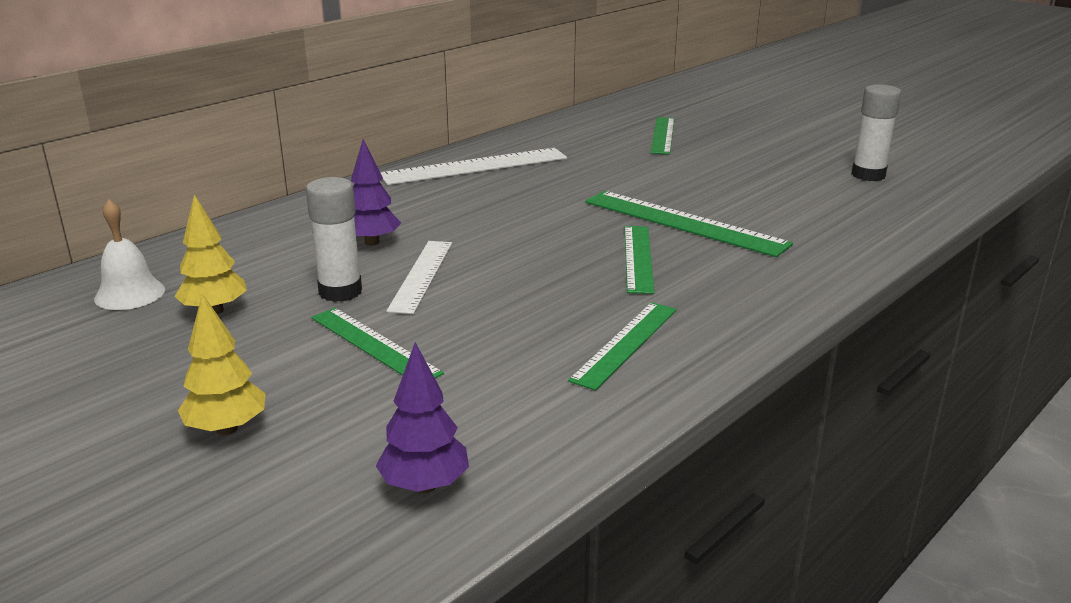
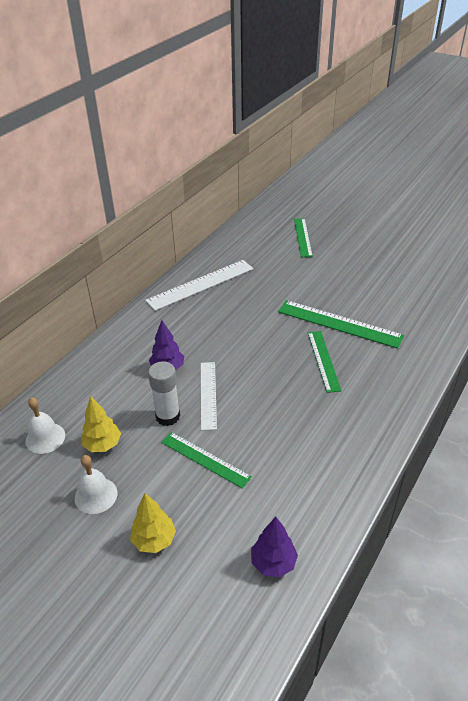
camera: 10 degrees left, 15 degrees up
(165, 364) = (96, 495): none -> white bell
(625, 343) = (338, 436): green ruler -> none
(868, 175) = (429, 263): white glue stick -> none

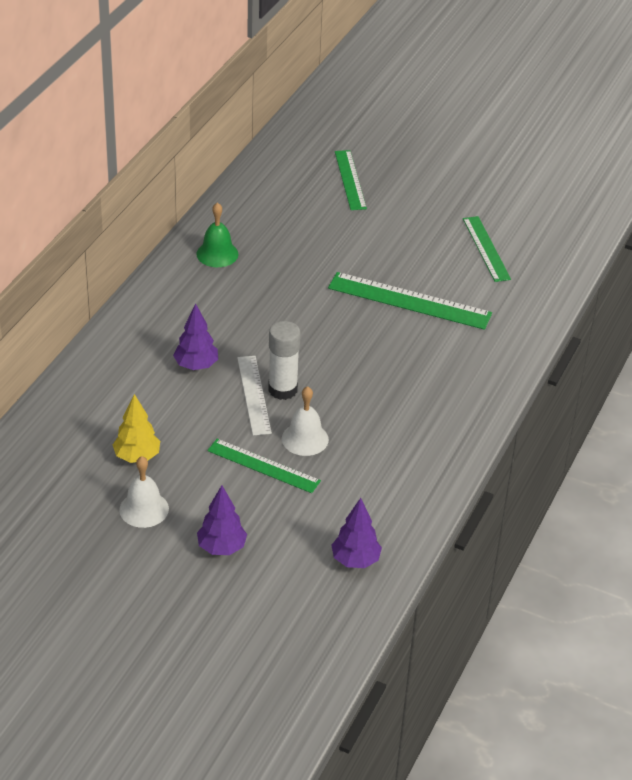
camera: 10 degrees left, 0 degrees up
(45, 438) = (64, 453): white bell -> white bell (305, 439)
(154, 540) = (221, 548): yellow tree -> purple tree
(167, 416) = (209, 422): white glue stick -> white glue stick (282, 389)
(200, 284) = (217, 254): white ruler -> green bell
(323, 360) = (392, 348): green ruler -> green ruler (486, 248)

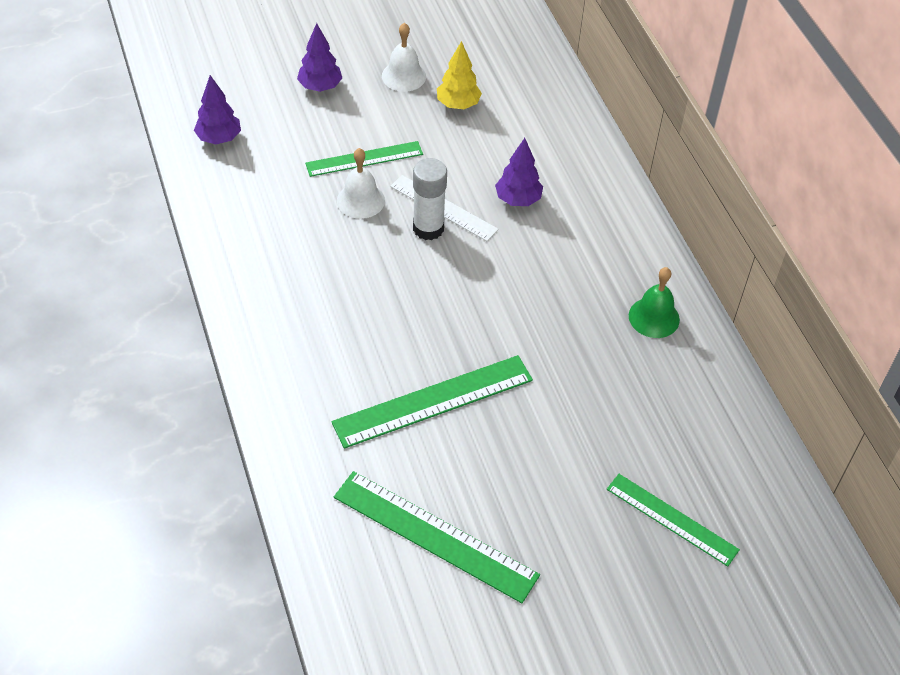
camera: 135 degrees right, 10 degrees up
(486, 248) = (435, 535): green ruler -> green ruler, size x1.53

